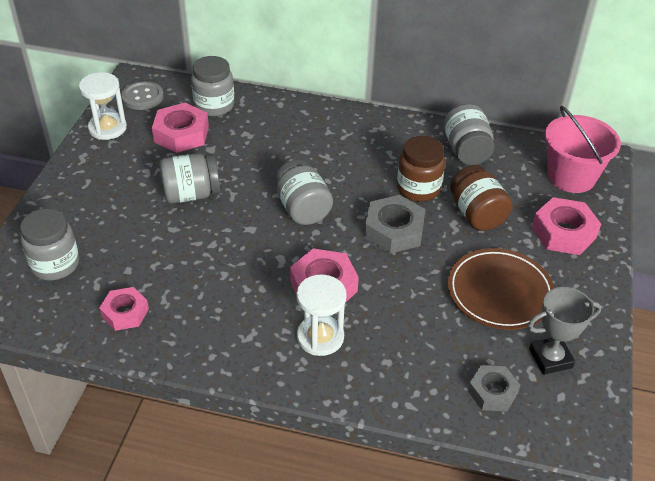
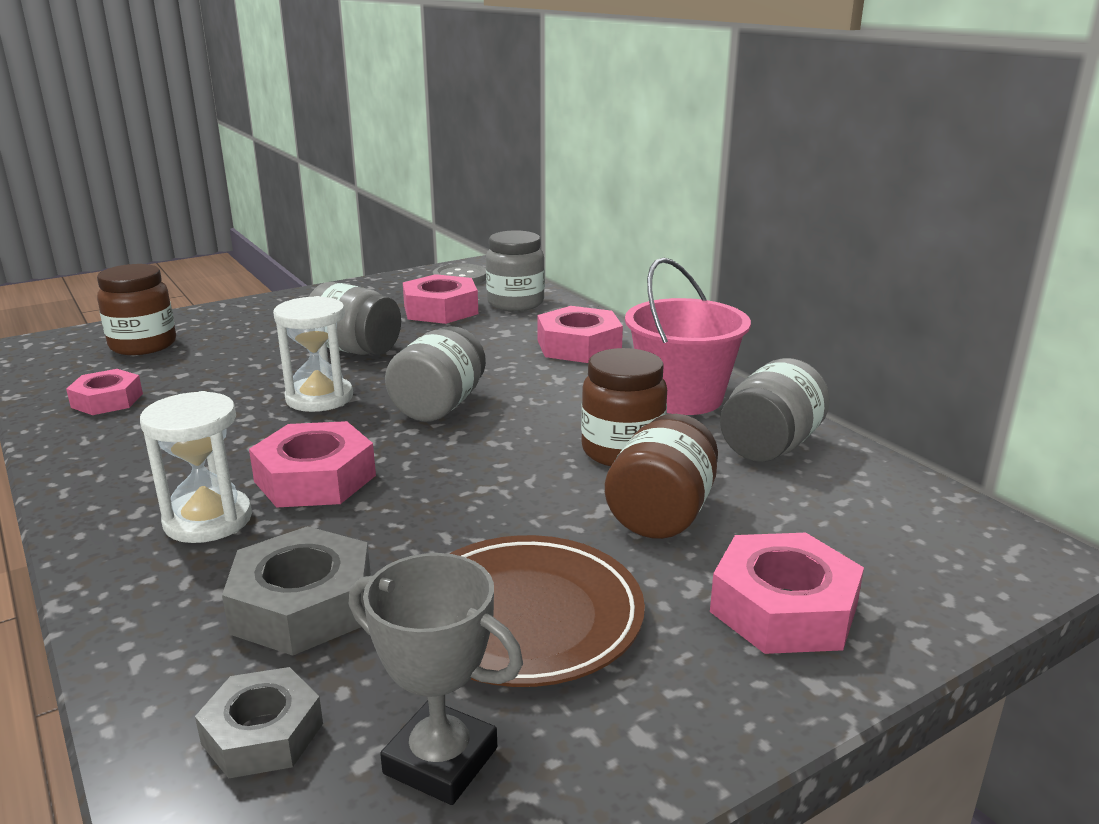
camera: 45 degrees right, 20 degrees down
(55, 264) = (143, 345): grey jar -> brown jar
(107, 128) = (385, 285): white hourglass -> white hourglass (319, 398)
(300, 125) = (579, 346): none -> pink nut
(394, 230) = (506, 473): grey nut -> grey nut (303, 605)
(571, 176) = (923, 549): pink bucket -> pink bucket (682, 397)

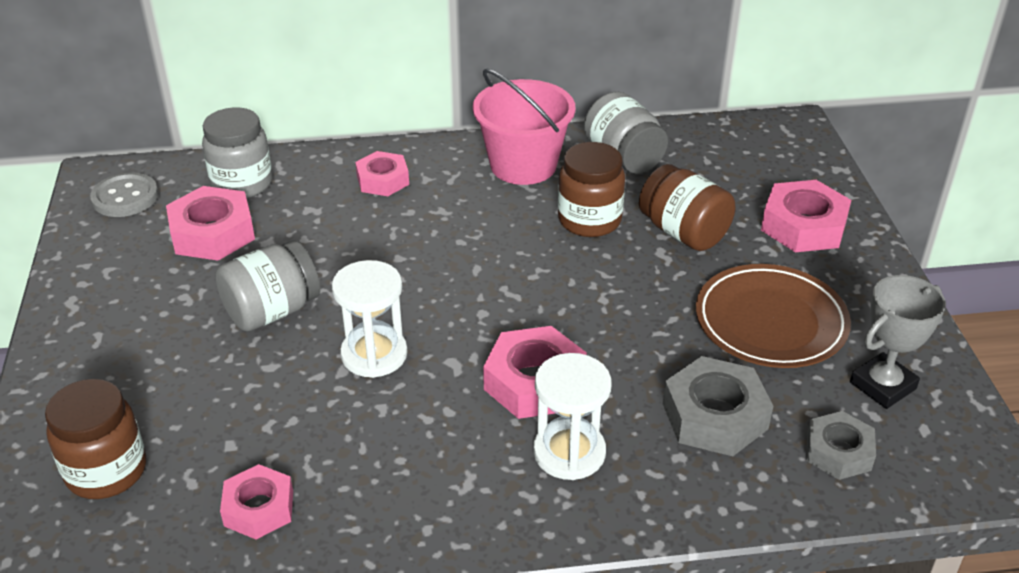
camera: 65 degrees left, 15 degrees up
(439, 406) = (447, 287): grey jar -> none
(579, 346) = (382, 180): pink nut -> pink nut, size x0.66

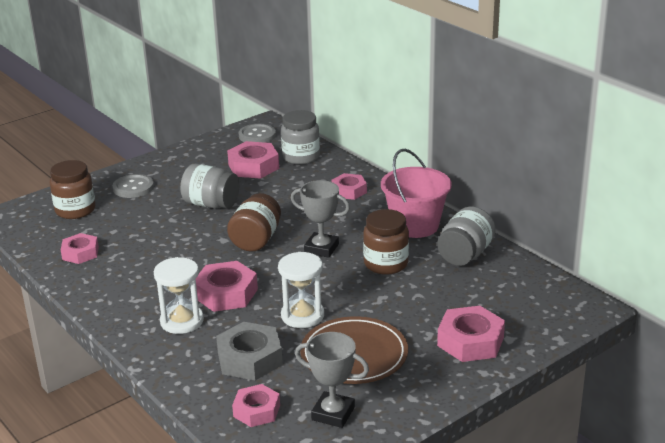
camera: 60 degrees right, 10 degrees down
(117, 376) = (133, 188): none -> grey button
(374, 354) = (205, 242): white hourglass -> white hourglass (302, 315)
(502, 256) = (321, 248): none -> grey trophy
(683, 232) = (410, 299): brown jar -> brown jar (256, 240)
(838, 452) = (257, 411): grey nut -> pink nut

